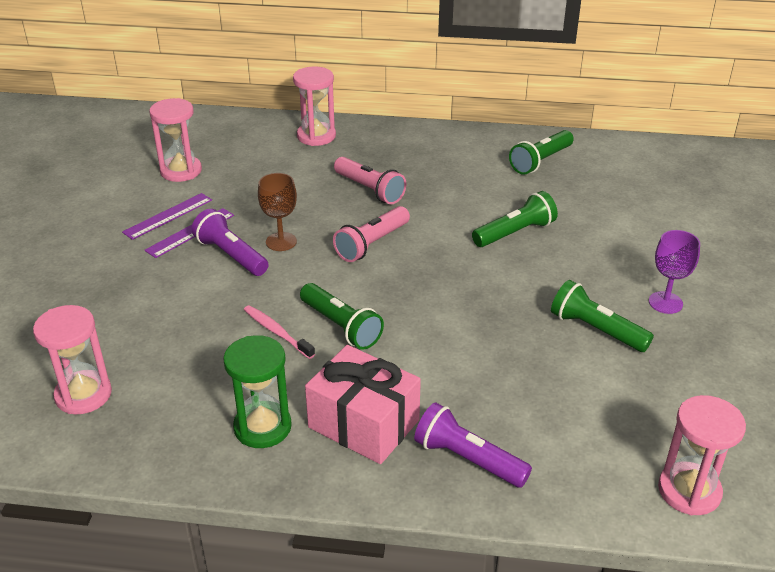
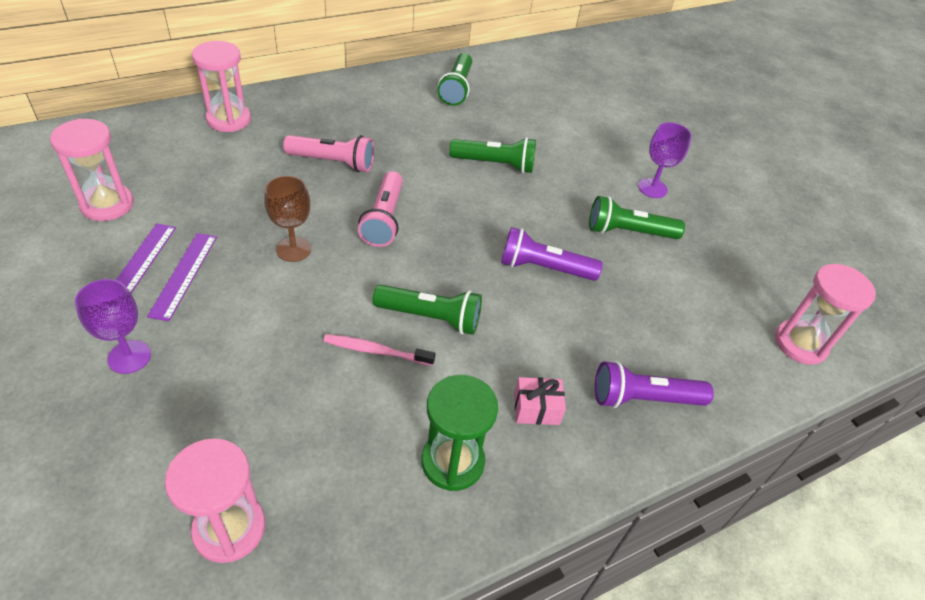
camera: 40 degrees left, 10 degrees up
(113, 270) = (129, 357): none -> purple goblet
(231, 255) = (254, 284): purple flashlight -> purple flashlight (544, 268)
(364, 423) = (536, 409): pink gift -> pink gift, size x0.48
(515, 233) = (494, 164): green flashlight -> green flashlight turned 75 degrees clockwise

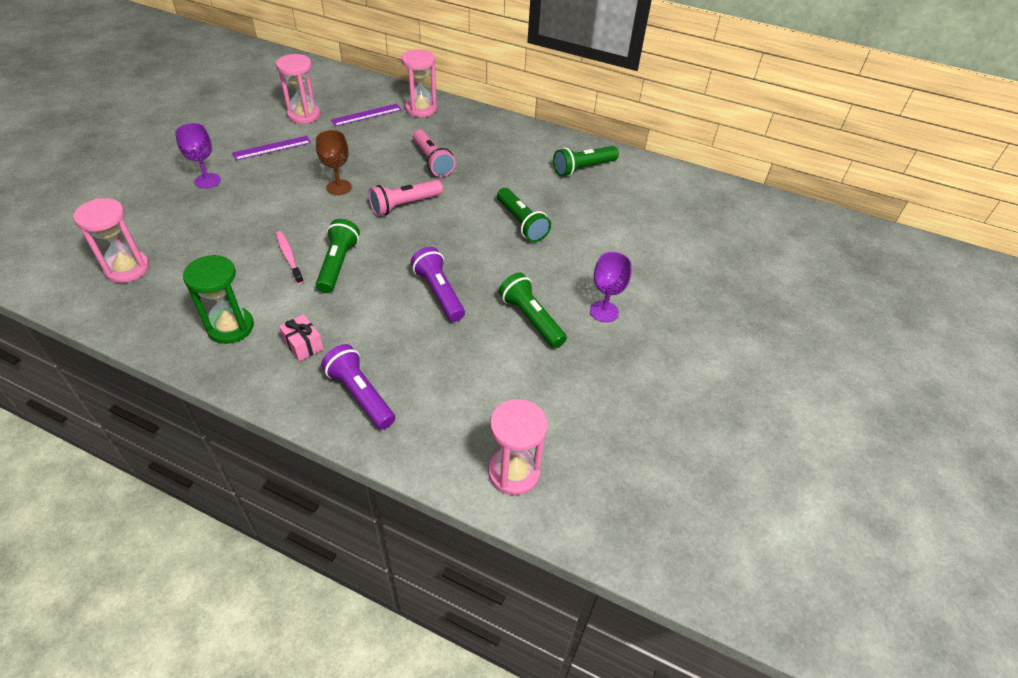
camera: 55 degrees right, 0 degrees up
(184, 275) = (279, 165): purple ruler -> purple ruler (366, 115)
(430, 317) = (338, 264): green flashlight -> green flashlight turned 150 degrees counterclockwise

